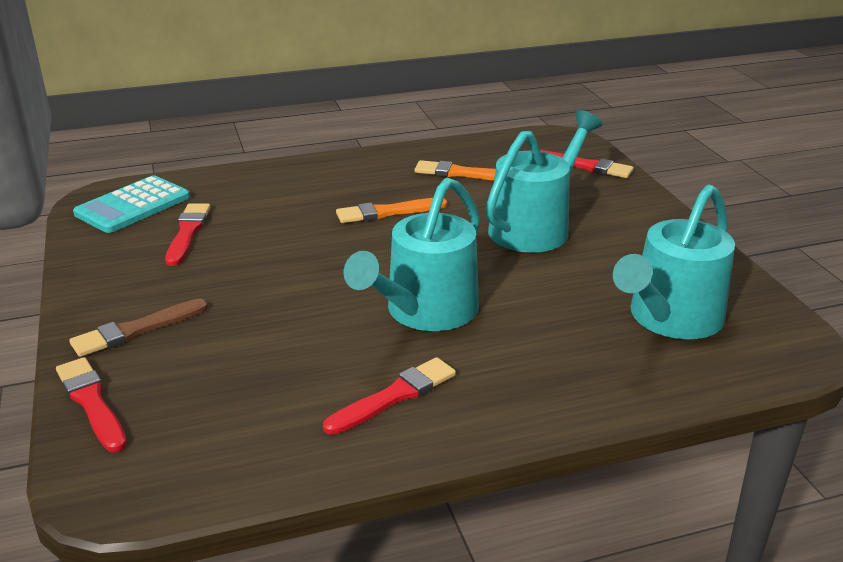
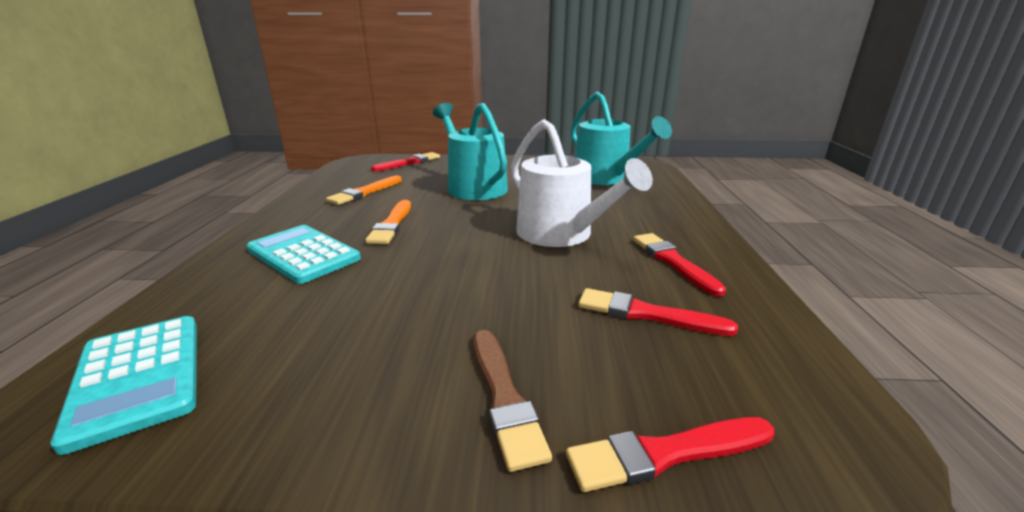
camera: 70 degrees left, 5 degrees down
(187, 232) = (291, 334): red brush -> red brush (646, 314)
(302, 195) = (303, 254): none -> turquoise calculator
(425, 311) = (561, 234): turquoise watering can -> white watering can

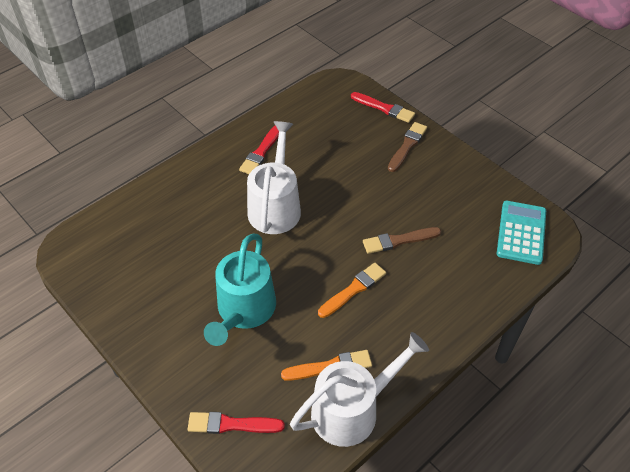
camera: 135 degrees left, 25 degrees up
(303, 254) = (426, 288): turquoise calculator -> none
(325, 186) = (352, 410): none -> white watering can
(377, 272) = (398, 240): none -> brown brush
(605, 178) = (138, 248): turquoise watering can -> none
(646, 314) = (320, 139): red brush -> none

